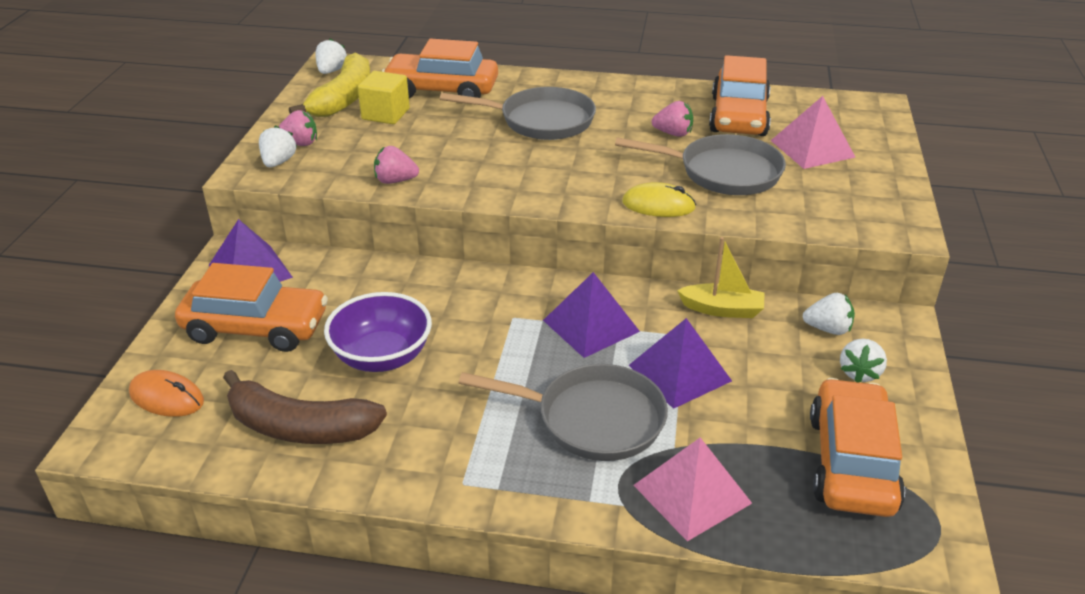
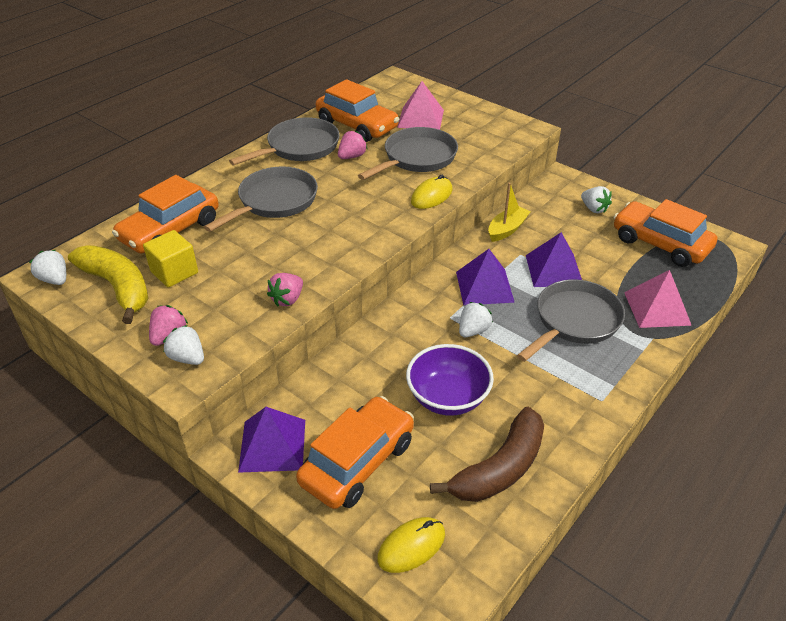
camera: 60 degrees left, 5 degrees up
(167, 397) = (411, 546): orange mouse -> yellow mouse
(651, 100) = (299, 147): none -> grey pan
(828, 329) = (551, 202): white strawberry -> white strawberry (473, 330)

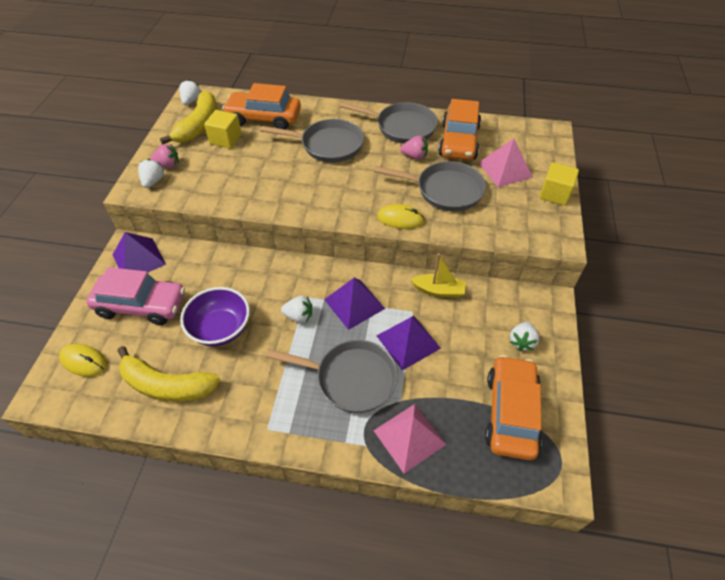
camera: 60 degrees right, 10 degrees up
(287, 299) = (229, 198): pink strawberry -> none
(357, 462) = (141, 305): orange car -> pink car
(474, 109) = (554, 194): none -> yellow cube
(500, 468) = (167, 385): brown banana -> yellow banana

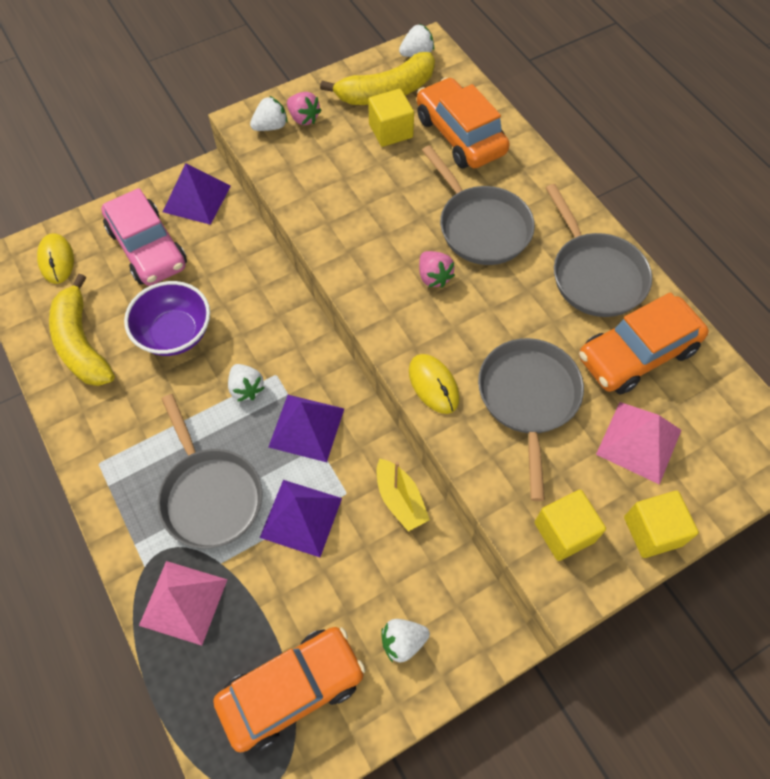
camera: 50 degrees right, 10 degrees up
(414, 156) = (555, 325): pink strawberry -> pink strawberry (434, 277)
(445, 190) = (528, 399): grey pan -> grey pan turned 150 degrees counterclockwise
(529, 223) = (564, 532): none -> yellow cube

